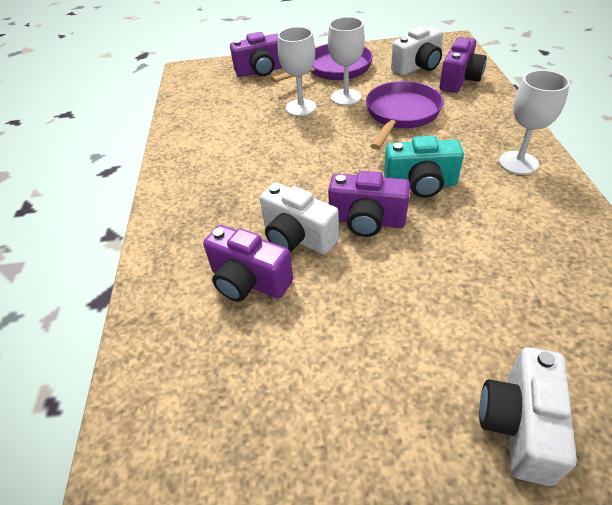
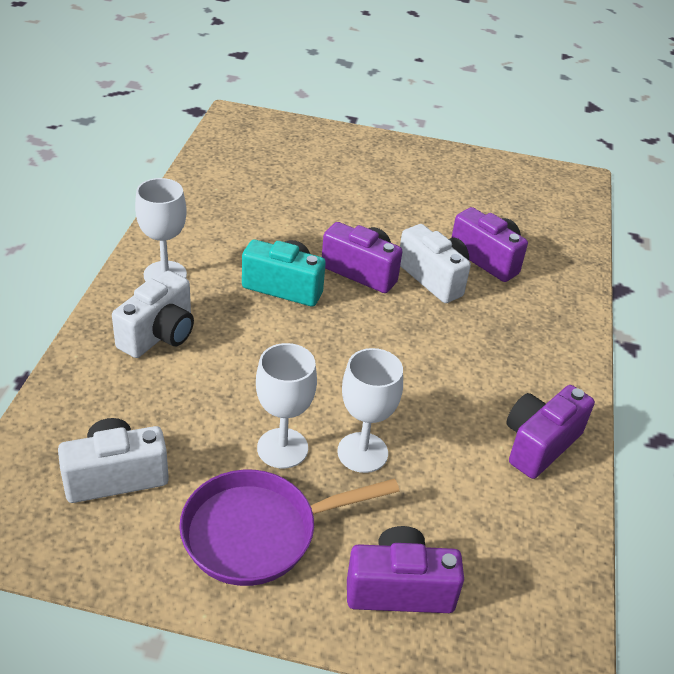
camera: 170 degrees left, 5 degrees down
(401, 114) = (229, 383): purple pan -> none
(459, 80) = (87, 417): purple camera -> purple camera (539, 444)
(518, 425) = (343, 150): white camera -> white camera (159, 334)

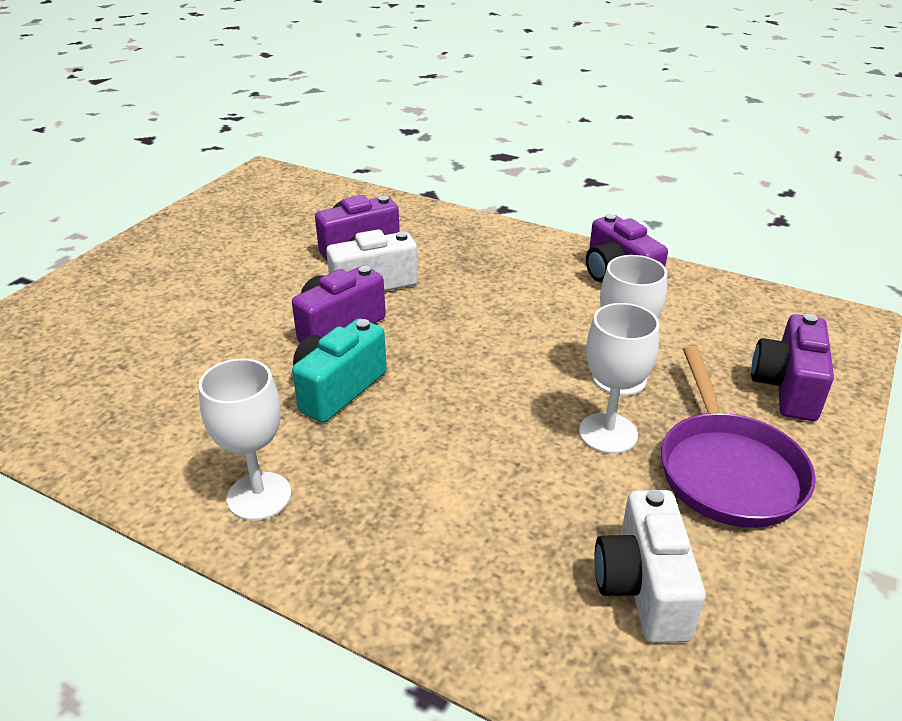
camera: 70 degrees left, 5 degrees down
(159, 334) = (385, 516): white camera -> none

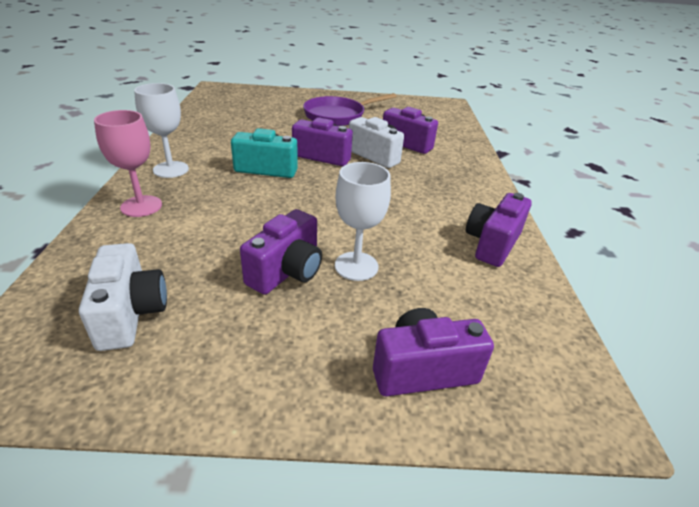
camera: 60 degrees right, 0 degrees up
(367, 549) = (141, 206): none -> pink goblet
(608, 433) = (287, 271): white goblet -> purple camera
(643, 588) = (131, 313): white camera -> white camera turned 105 degrees clockwise
(727, 470) = (277, 342): purple pan -> purple pan (338, 116)

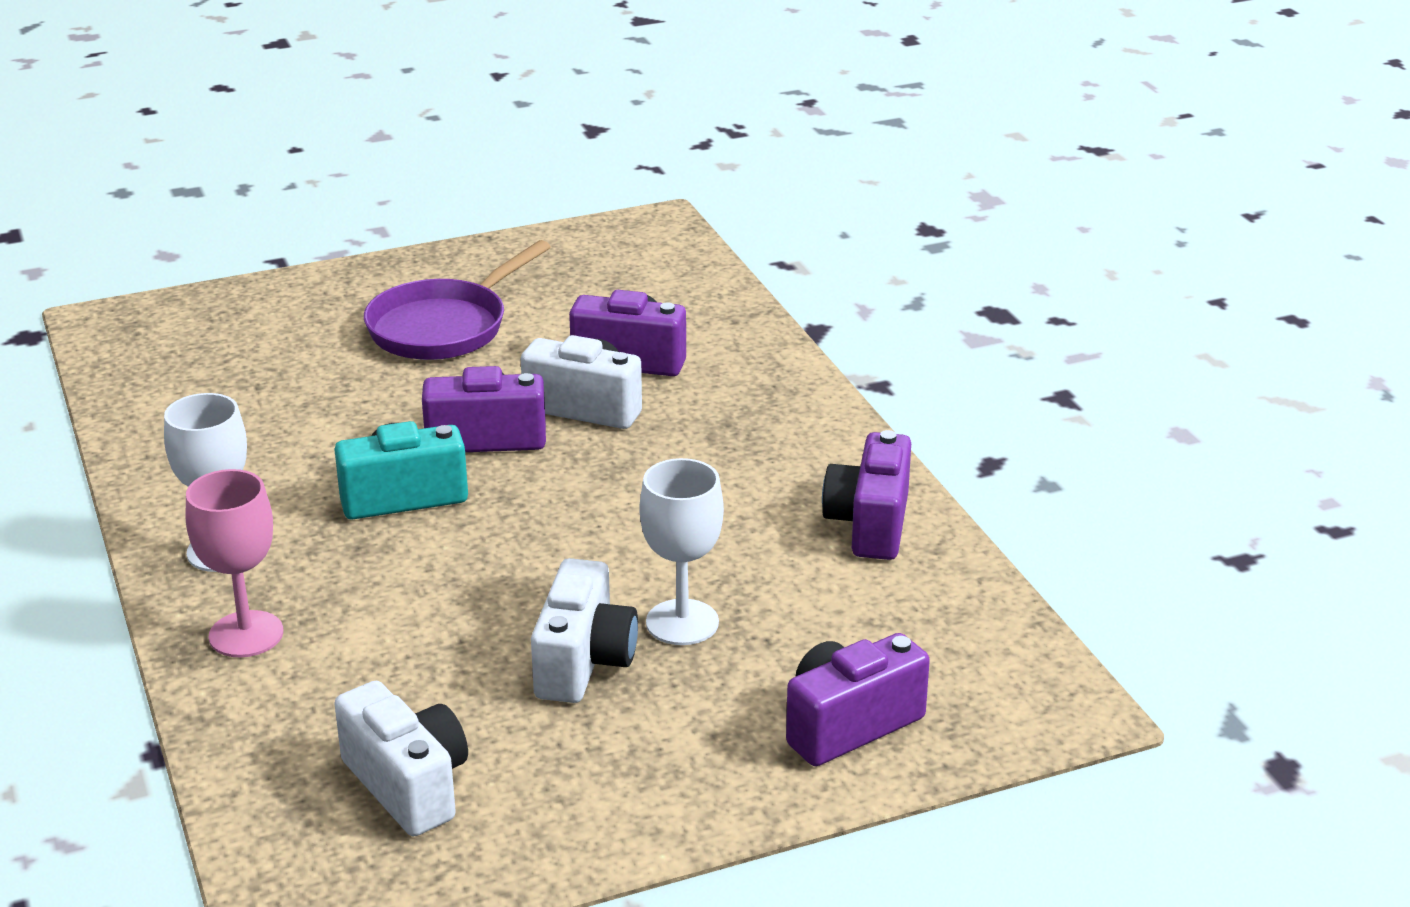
camera: 20 degrees left, 5 degrees down
(287, 271) = (584, 662): purple camera -> white camera

